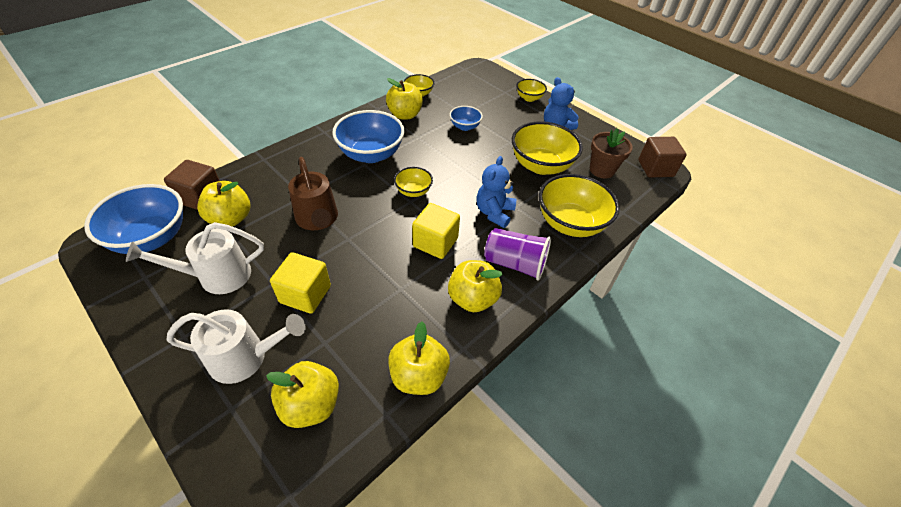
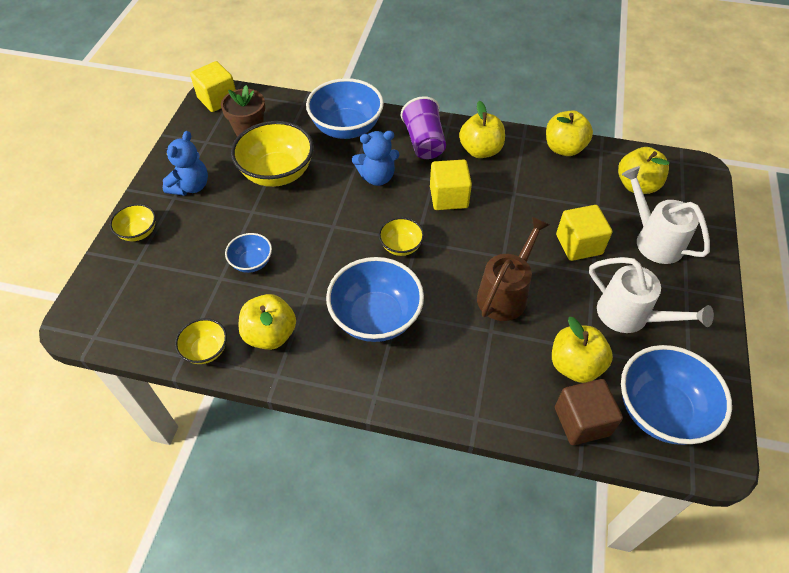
camera: 120 degrees left, 5 degrees up
(570, 223) = (346, 128): yellow bowl -> blue bowl
(655, 168) = (217, 99): brown cube -> yellow cube

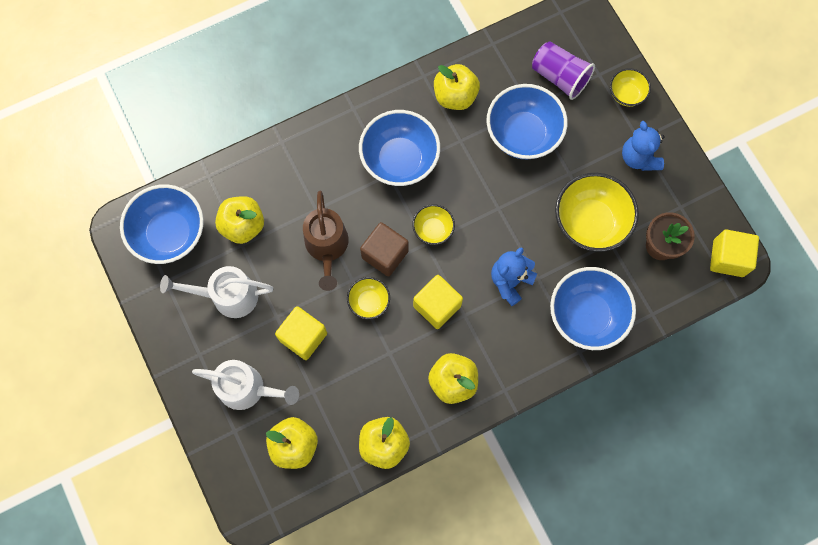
camera: 140 degrees right, 20 degrees up
(206, 350) = (483, 56): yellow bowl -> yellow bowl (369, 302)
(252, 262) = (523, 134): blue bowl -> blue bowl, size x1.93
(424, 142) = (507, 352): purple cup -> purple cup (559, 77)
(582, 421) = (215, 188): brown cube -> brown cube (385, 254)

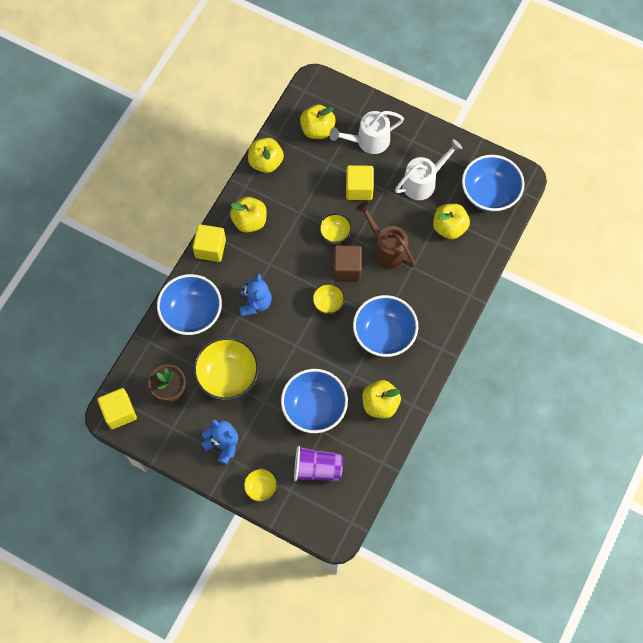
camera: 145 degrees right, 5 degrees down
(437, 306) = (291, 258): yellow cube -> yellow cube (210, 248)

